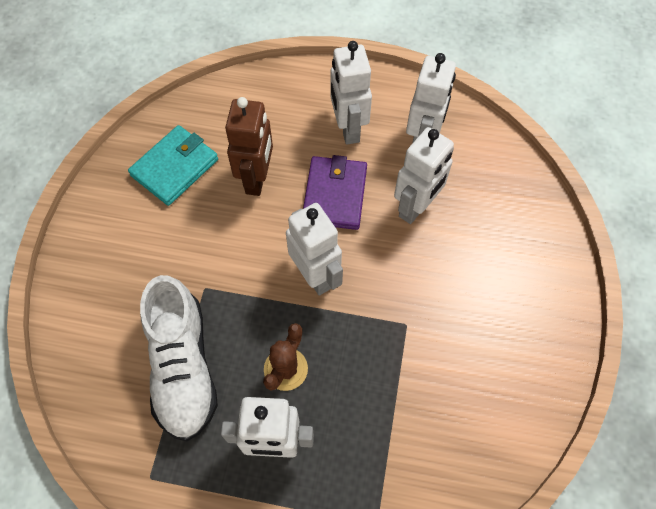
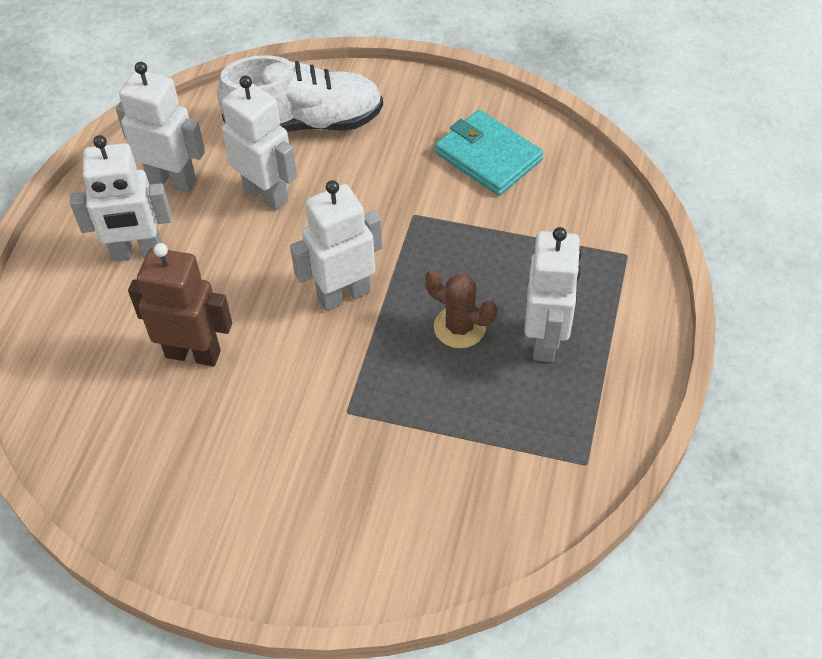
camera: 85 degrees left, 10 degrees down
(175, 167) = (153, 452): turquoise wallet -> turquoise wallet (488, 156)
(183, 367) = (452, 433): white shoe -> white shoe (305, 123)
(334, 195) = (234, 271): purple wallet -> none

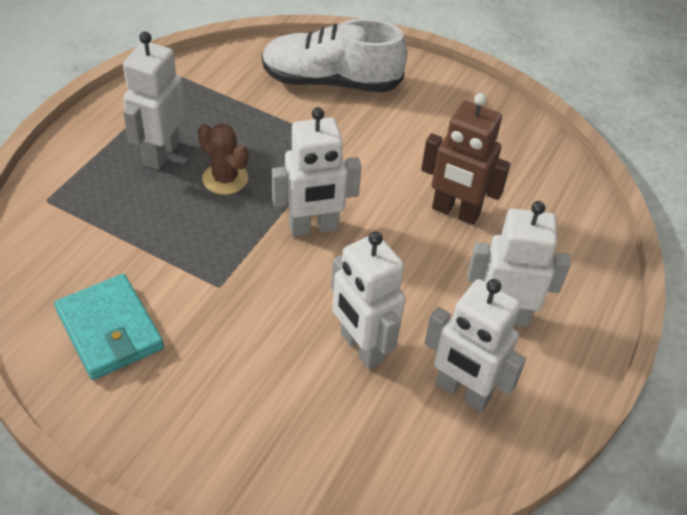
camera: 170 degrees left, 5 degrees down
(305, 123) = (294, 430): white shoe -> white shoe (331, 81)

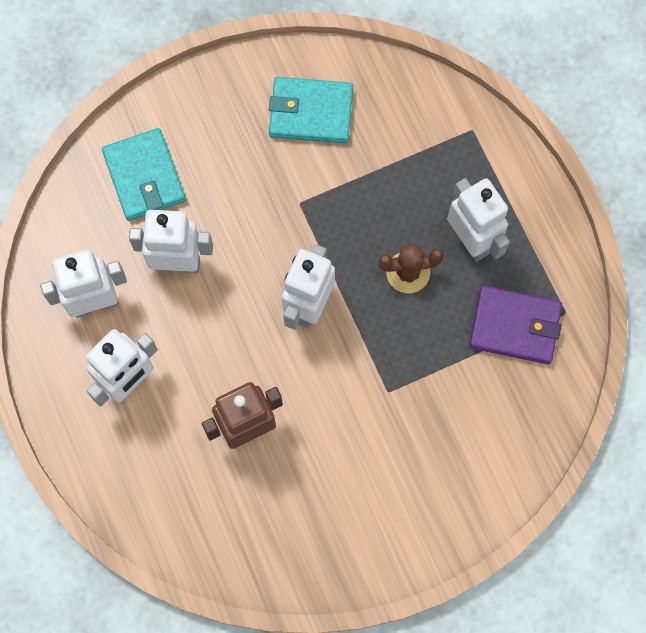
camera: 130 degrees right, 25 degrees up
(217, 98) = (515, 326): none -> purple wallet
(295, 436) = (144, 176): none -> turquoise wallet
(331, 81) = (475, 442): white shoe -> none

